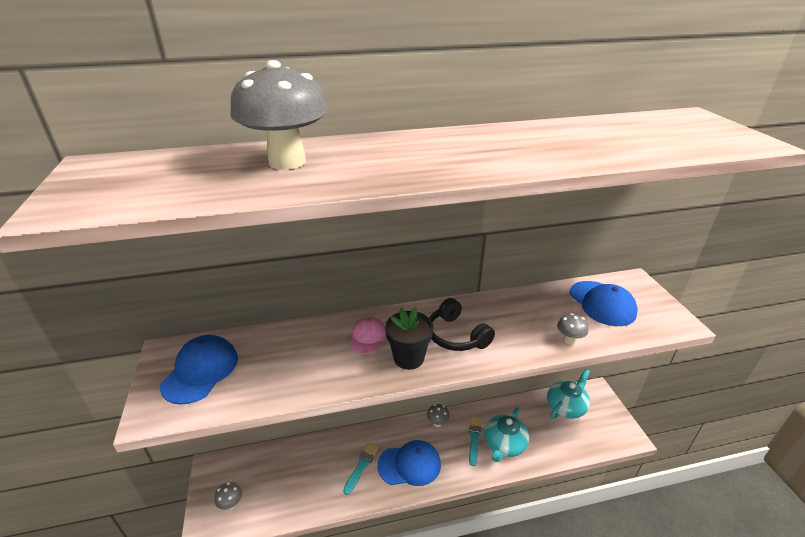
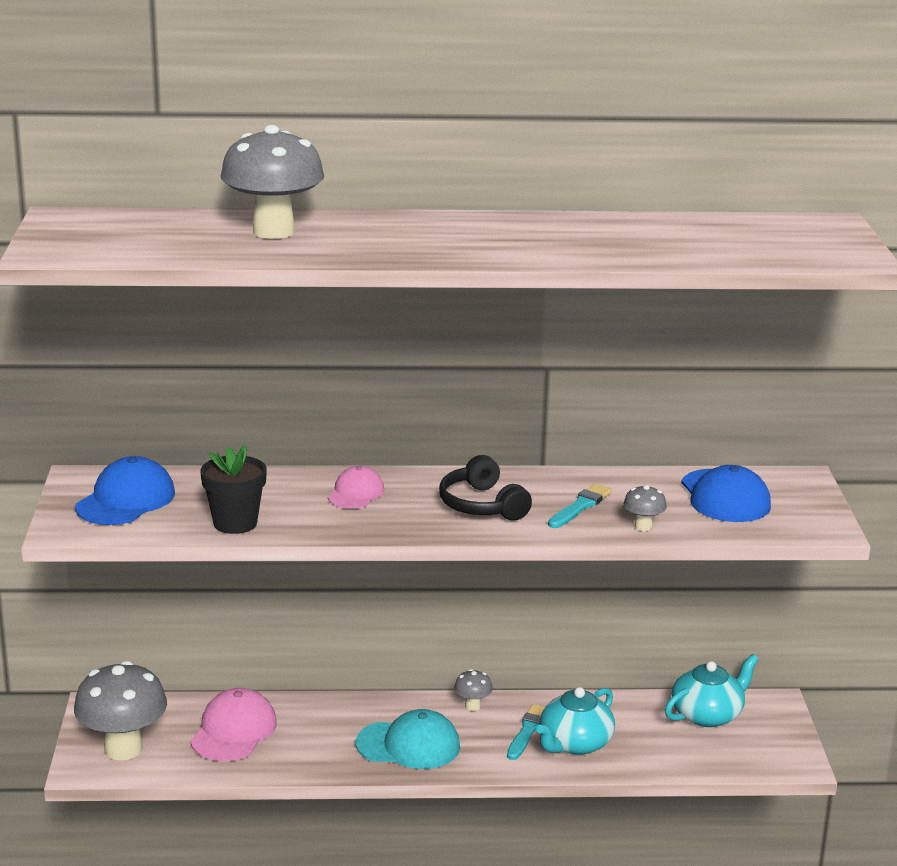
camera: 10 degrees right, 10 degrees down
(231, 504) = (123, 749): grey mushroom -> grey mushroom, size x2.26
(300, 472) = (233, 731): none -> pink cap
(361, 466) = (330, 737): turquoise brush -> turquoise brush (580, 506)
(408, 358) = (405, 518): black flower pot -> black flower pot (235, 523)
(409, 465) = (408, 745): blue cap -> turquoise cap

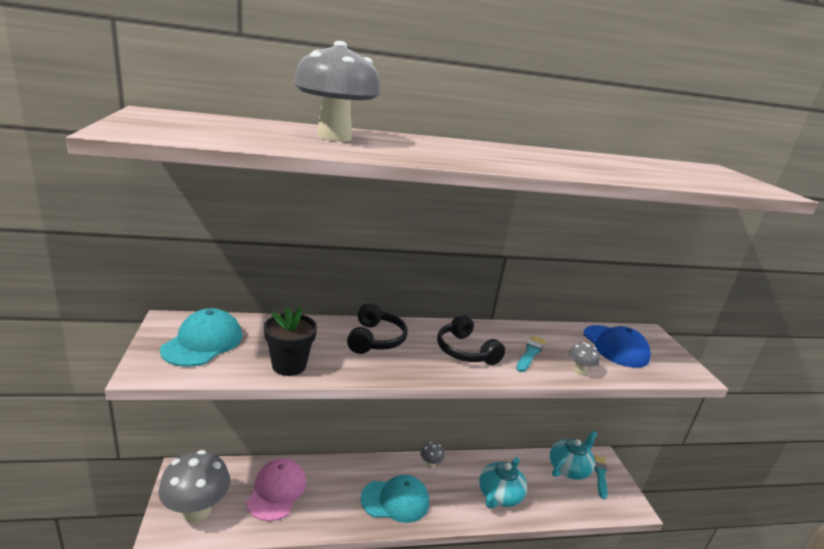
camera: 10 degrees left, 0 degrees up
(126, 500) = (203, 342): blue cap -> turquoise cap
(356, 493) = (375, 339): pink cap -> black headphones
(527, 731) = (468, 485): turquoise brush -> turquoise brush (600, 475)

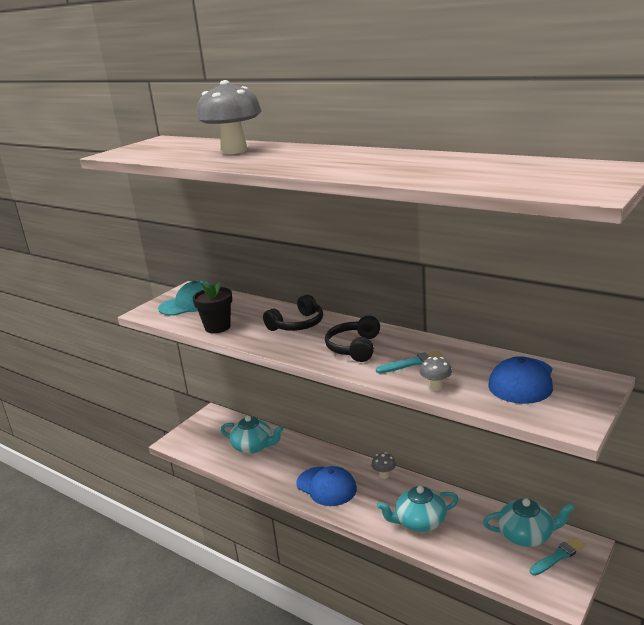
camera: 50 degrees right, 0 degrees up
(197, 511) = (198, 438): grey mushroom -> none
(277, 491) = (253, 446): pink cap -> turquoise teapot
(395, 500) = (326, 486): turquoise cap -> blue cap

